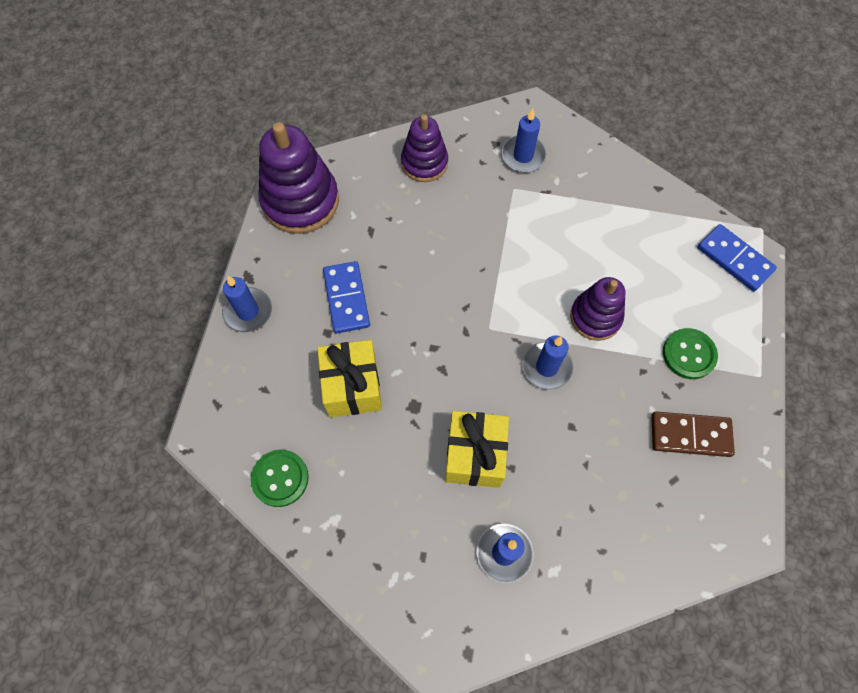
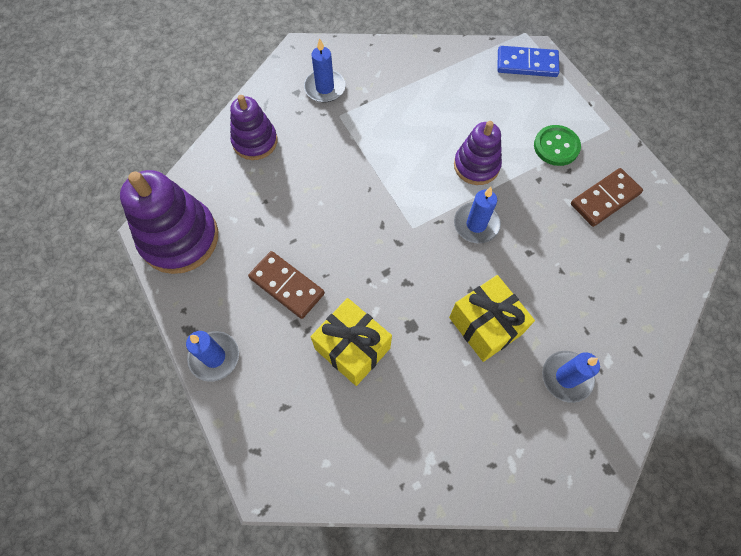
camera: 40 degrees left, 0 degrees up
(280, 478) = (361, 465): green button -> none
(347, 298) = (287, 286): blue domino -> brown domino

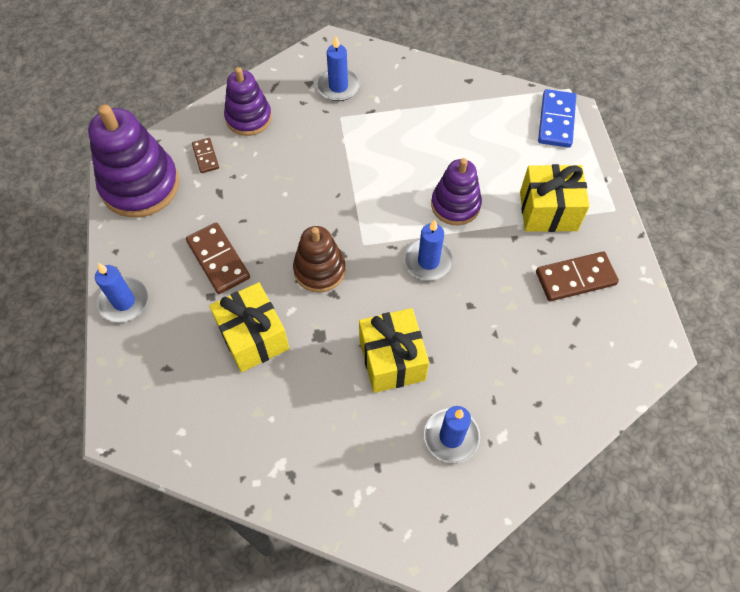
camera: 20 degrees right, 5 degrees down
(230, 190) = (205, 156): none -> brown domino
(384, 264) = (319, 270): none -> brown stacking toy
(527, 64) = (556, 120): blue domino -> blue domino turned 75 degrees clockwise
(556, 146) = (548, 211): green button -> yellow gift

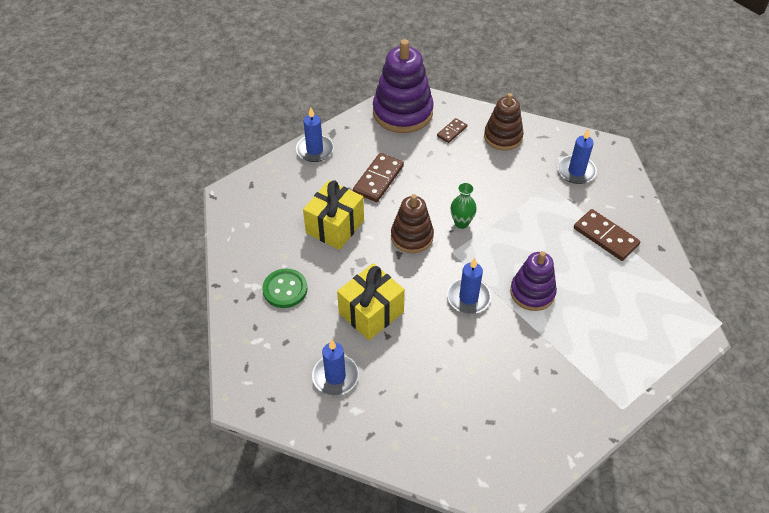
camera: 60 degrees right, 10 degrees down
(248, 118) = (503, 137): purple stacking toy -> brown stacking toy
(306, 433) = (285, 289): none -> green button
(333, 216) = (461, 223): none -> green vase
(548, 211) = (579, 358): yellow gift -> none
(556, 120) = (677, 326): blue domino -> none
(575, 278) = (530, 405): brown domino -> brown domino (605, 236)

